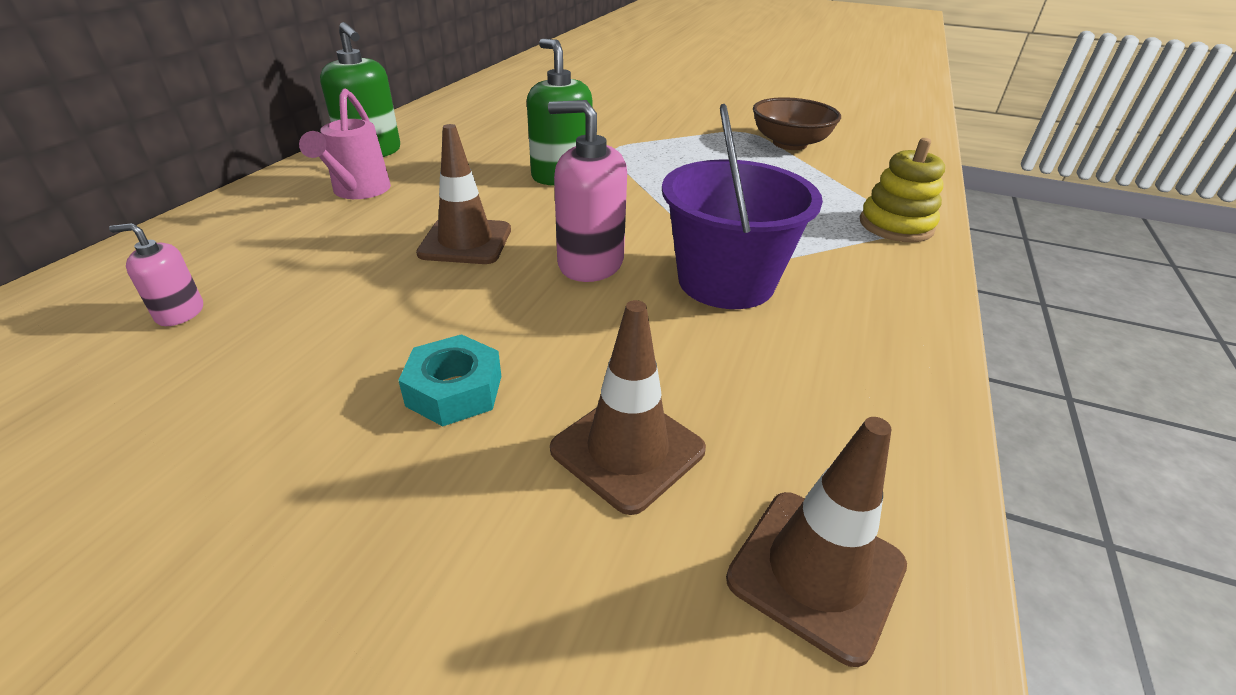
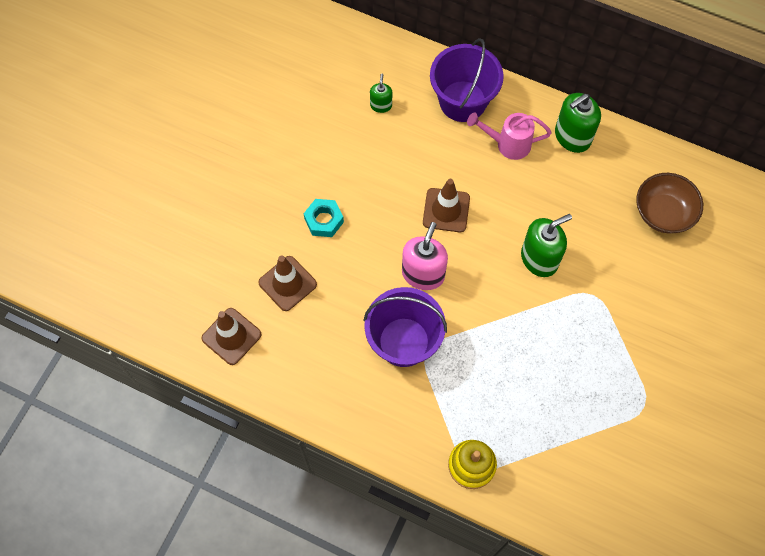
camera: 95 degrees right, 30 degrees up
(180, 313) = (381, 105): pink soap dispenser -> green soap dispenser
(245, 225) = (462, 101): none -> purple bucket
(789, 144) = (618, 436): brown bowl -> brown bowl (663, 213)

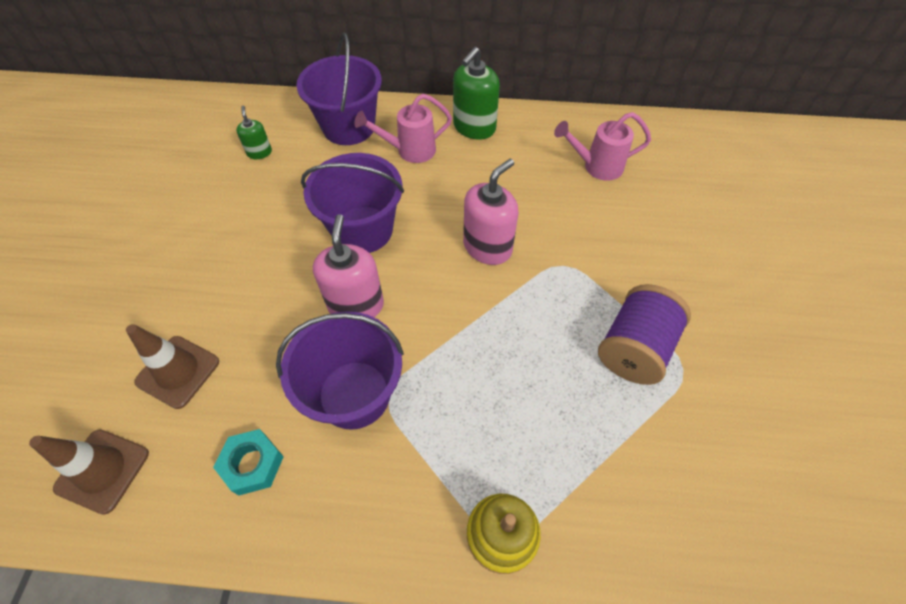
camera: 20 degrees left, 10 degrees down
(324, 220) = (215, 283): turquoise nut -> turquoise nut (252, 464)
(446, 210) = (363, 230): brown traffic cone -> purple bucket
(539, 259) = (487, 247): green soap dispenser -> pink soap dispenser
(616, 378) = (634, 348): none -> purple spool
(663, 213) = (597, 166): brown bowl -> pink watering can

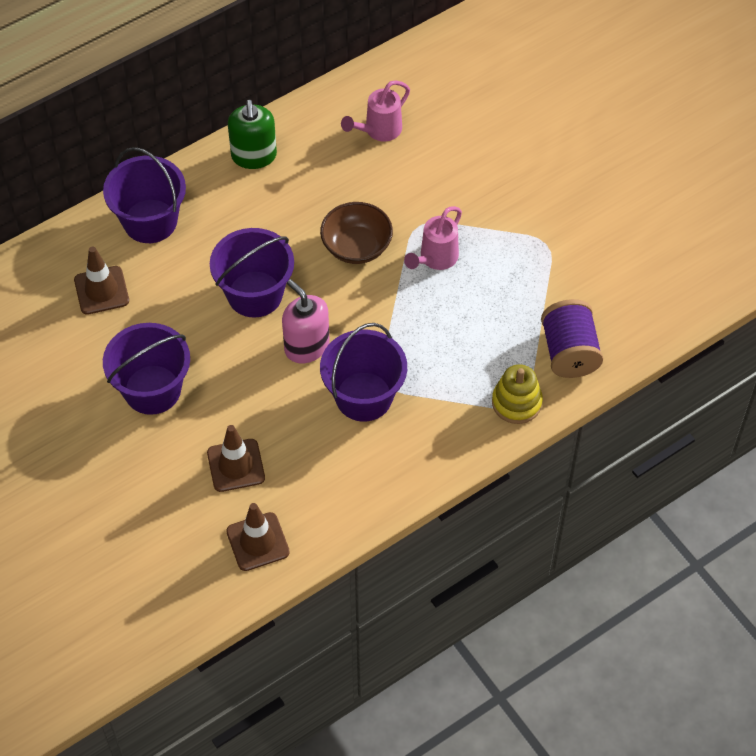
camera: 40 degrees left, 0 degrees up
(200, 251) = (152, 390): none -> purple bucket
(252, 464) = (344, 473): turquoise nut -> none
(259, 152) = (101, 290): green soap dispenser -> brown traffic cone
(410, 151) = (223, 209): pink watering can -> pink watering can (435, 259)
(487, 247) = (356, 246): pink soap dispenser -> brown bowl
(634, 348) = (508, 251): purple spool -> purple spool (569, 352)

